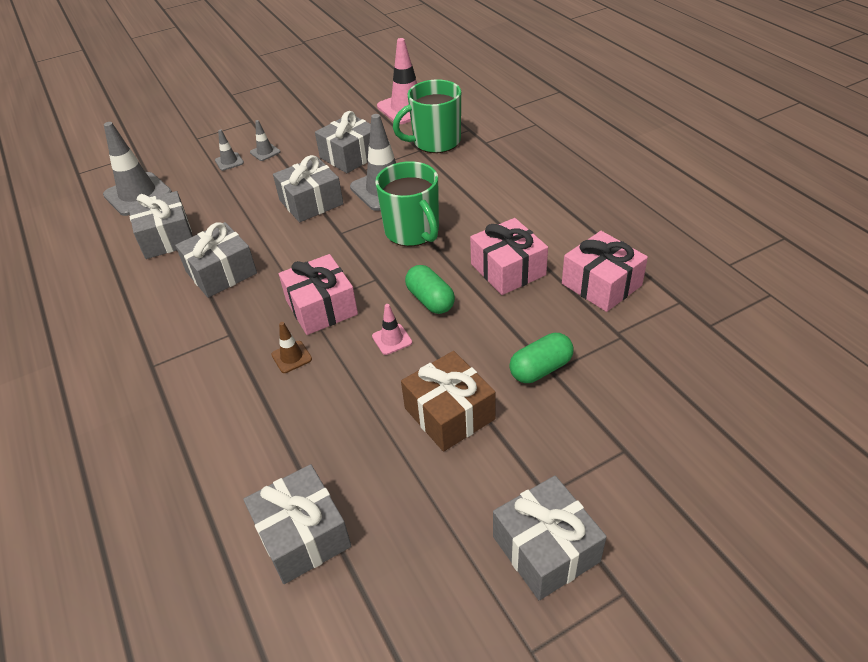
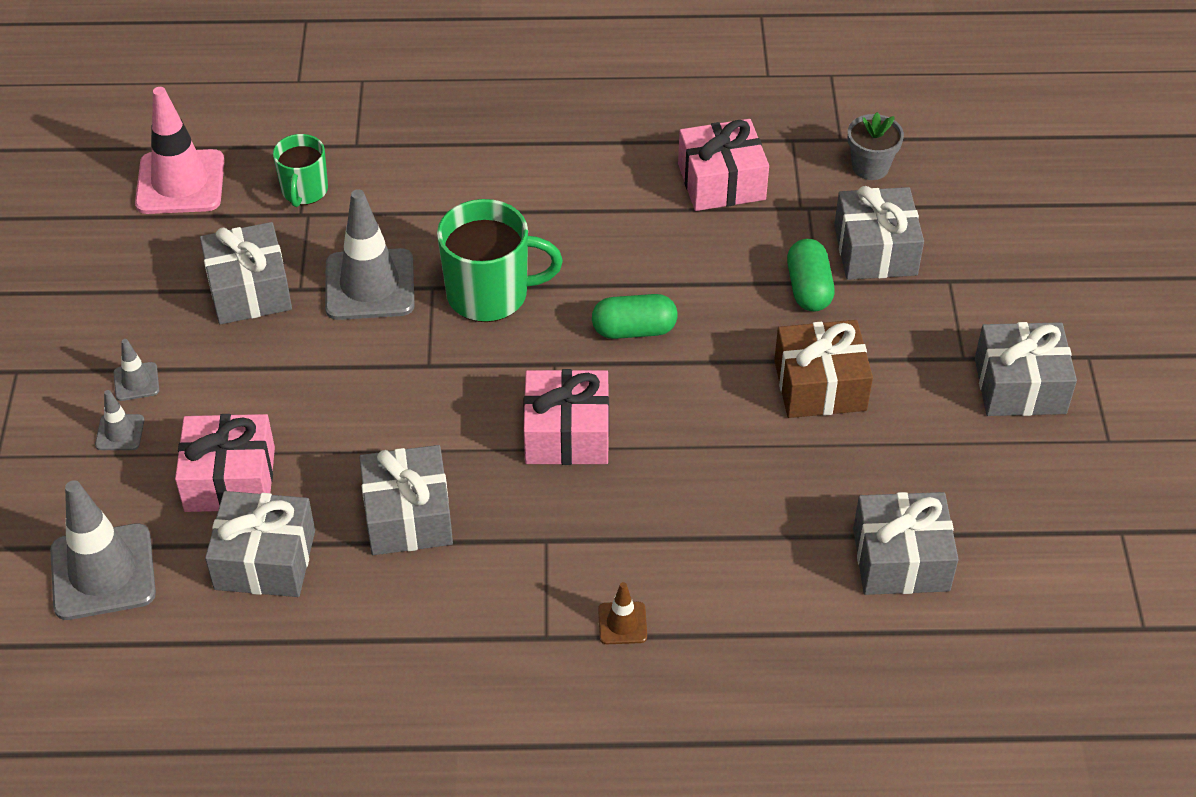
camera: 65 degrees left, 5 degrees up
(291, 357) = (635, 490): brown traffic cone -> brown traffic cone (622, 623)
(311, 202) = (327, 371): grey gift -> grey gift (875, 250)
(392, 339) = (674, 389): pink traffic cone -> none
(435, 142) = (304, 191): green mug -> green mug, size x0.61
(508, 269) = (635, 242): pink gift -> pink gift (230, 479)
(699, 353) = (870, 167): none -> grey flower pot

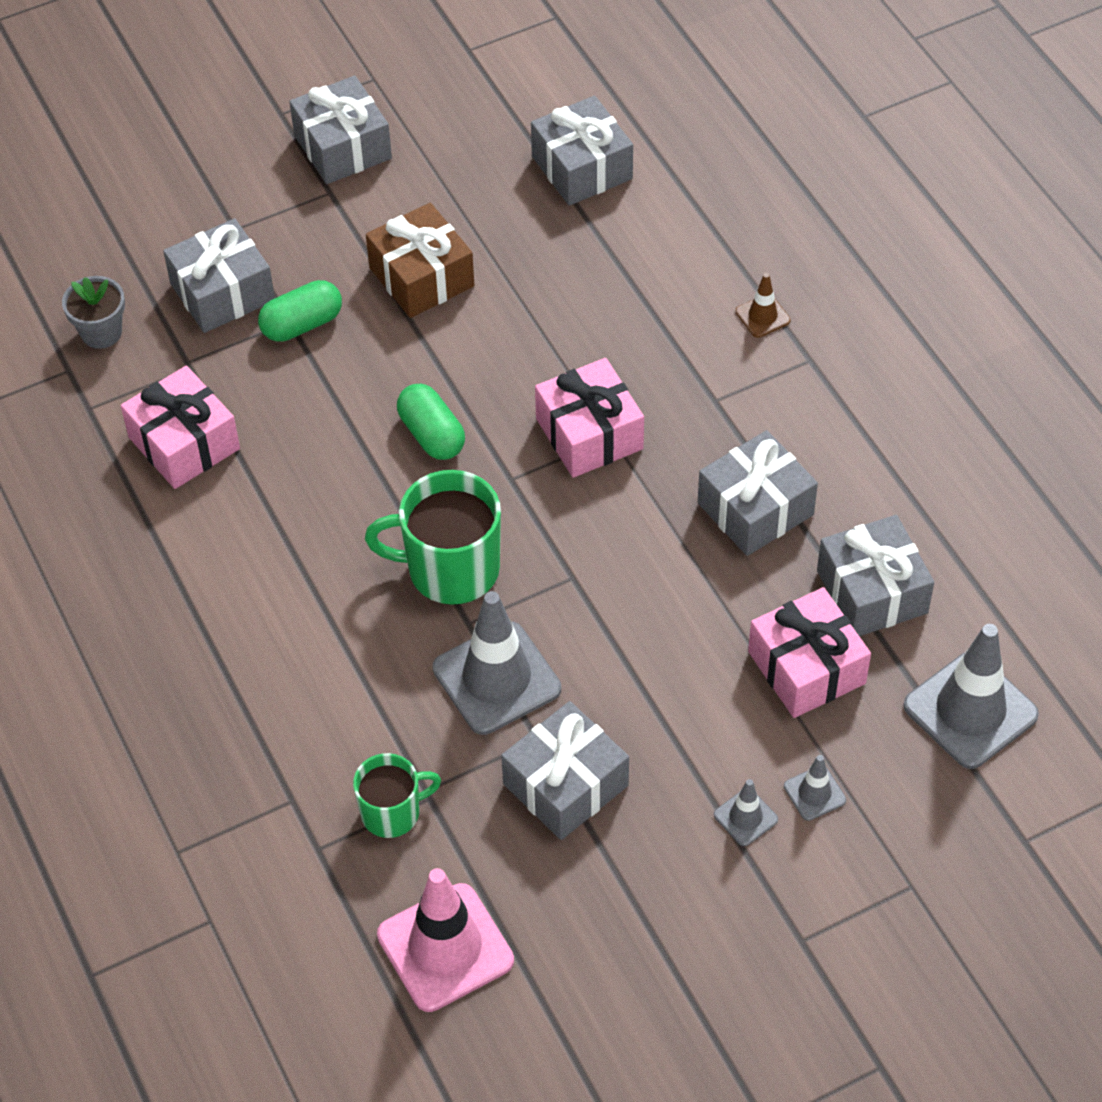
camera: 115 degrees left, 5 degrees up
(490, 294) = (450, 569): green mug -> green mug turned 60 degrees counterclockwise

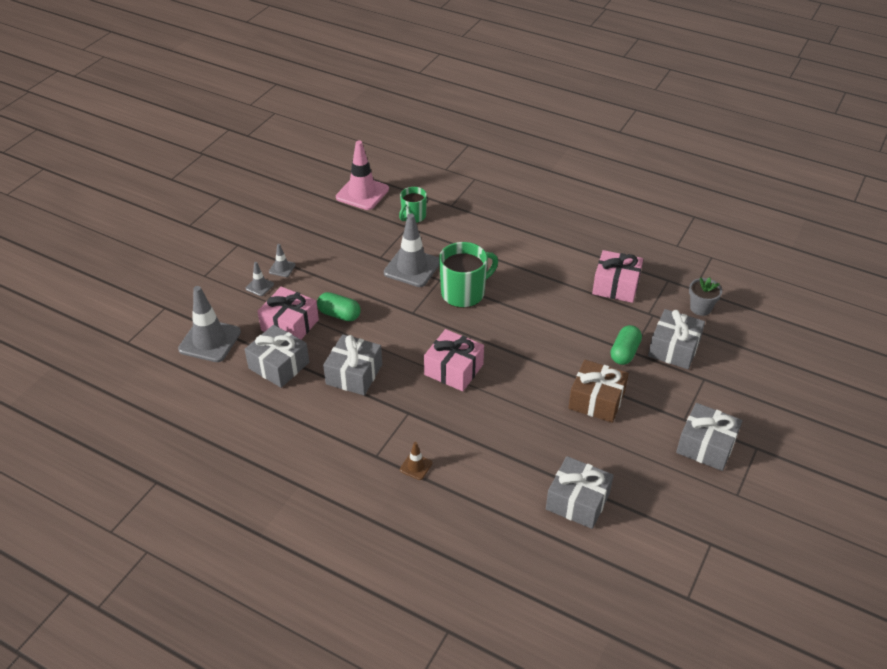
camera: 145 degrees right, 10 degrees down
(432, 434) = (521, 336): green capsule -> green capsule (339, 314)
(565, 785) = (358, 249): grey gift -> none

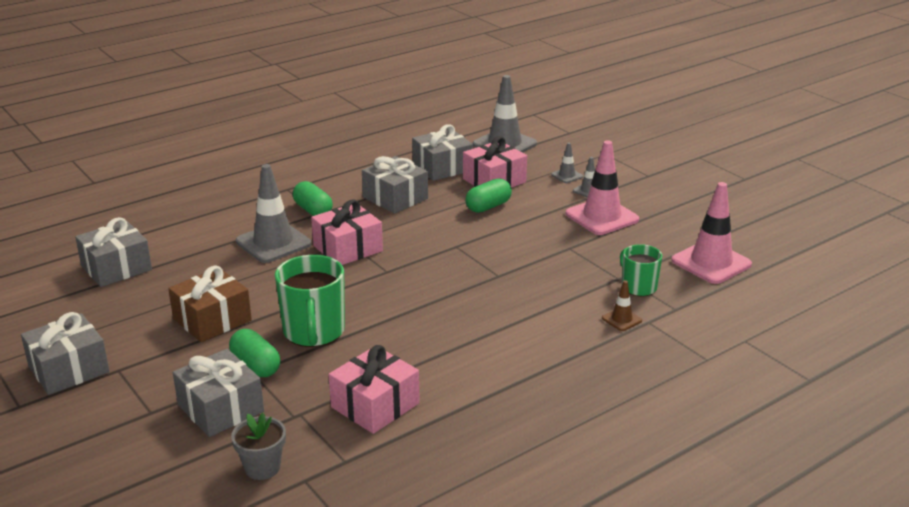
camera: 115 degrees right, 15 degrees down
(323, 252) = (602, 217): none -> pink traffic cone
(406, 418) = (313, 210): none -> green capsule
(412, 267) = (534, 263): grey traffic cone -> grey traffic cone (273, 243)
(416, 466) = (253, 203): brown traffic cone -> brown traffic cone (621, 319)
(464, 293) = (460, 285): green mug -> green mug (314, 332)

